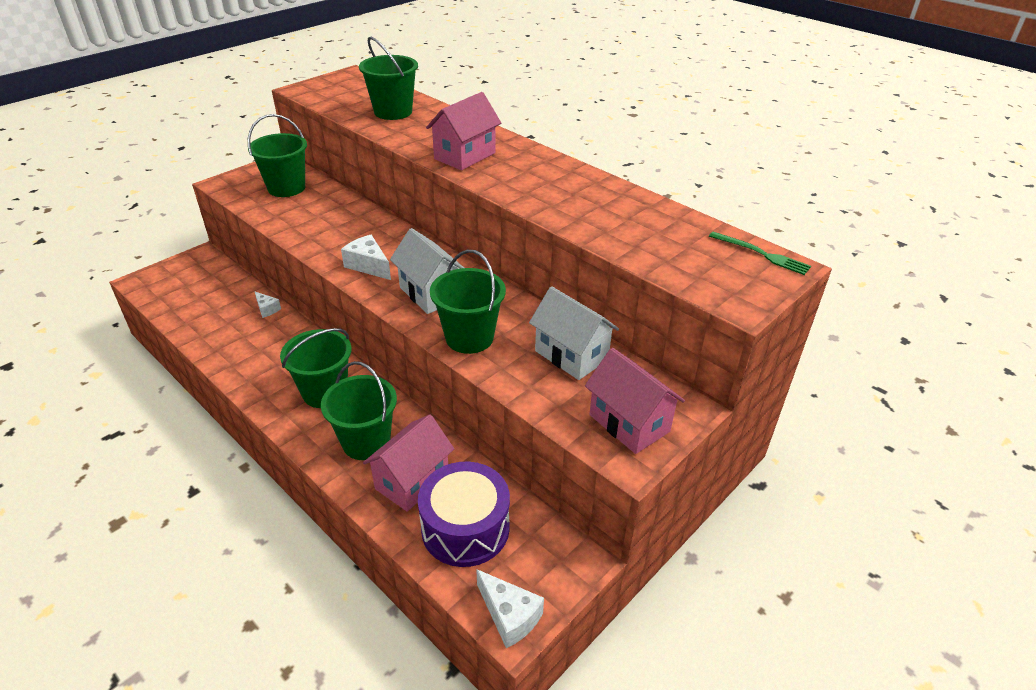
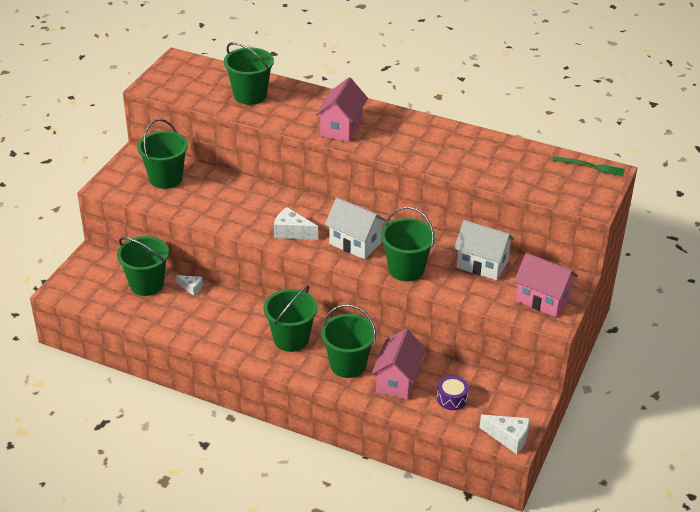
camera: 20 degrees left, 0 degrees up
(226, 295) = (146, 284): none -> green bucket
(465, 528) = (452, 398): purple drum -> purple drum, size x0.50

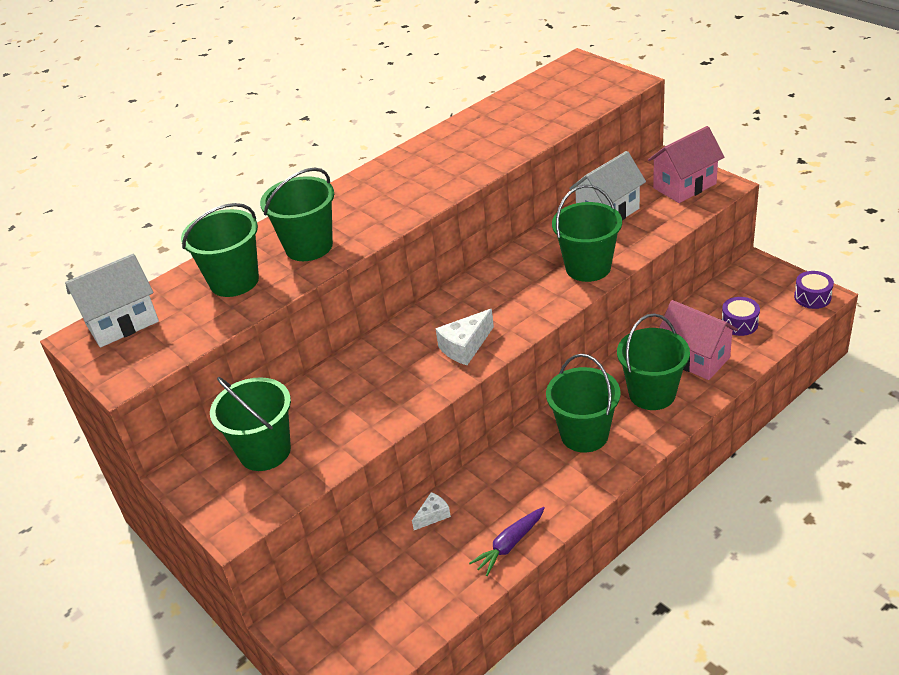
camera: 60 degrees left, 0 degrees up
(146, 284) = (397, 566): green bucket -> green bucket (309, 246)
(180, 327) = (510, 545): none -> purple carrot
(341, 128) = (370, 217): pink house -> none
(355, 243) = (518, 297): white house -> white house (122, 323)
(508, 438) = (812, 297): white cheese -> purple drum
(591, 166) = (561, 70): green fork -> none

